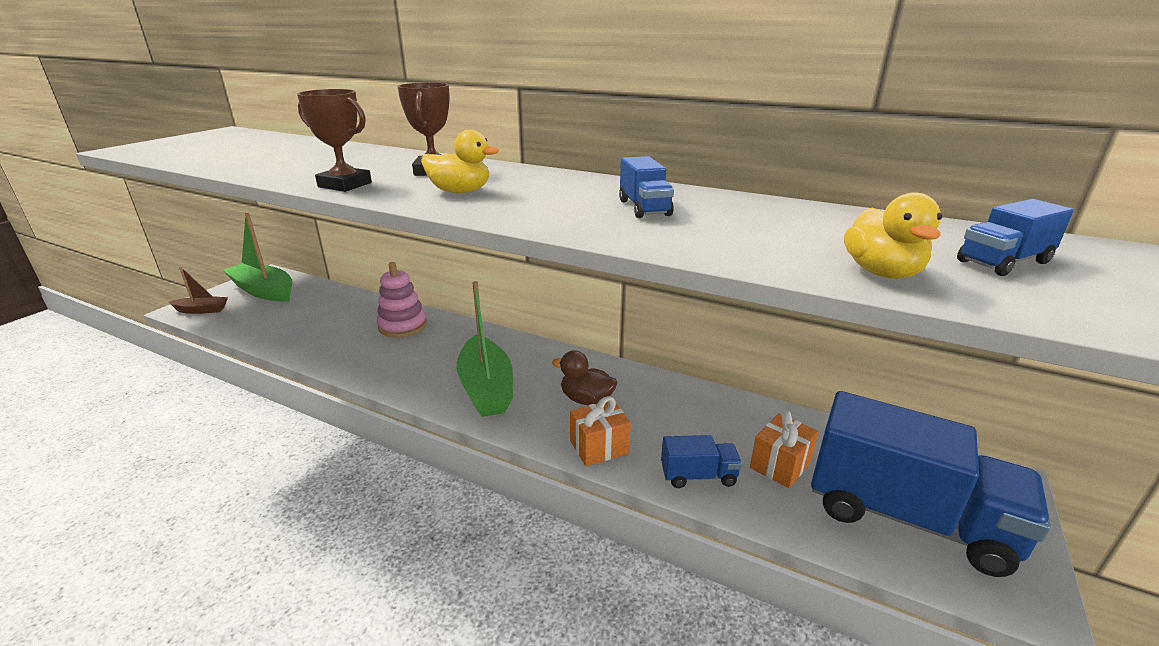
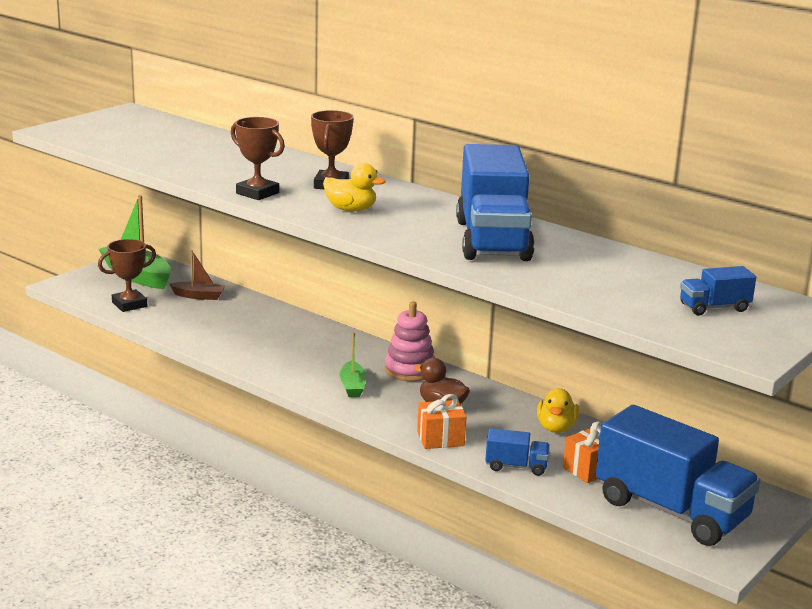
camera: 10 degrees right, 5 degrees down
(202, 310) = (81, 288): brown boat -> brown boat (198, 296)
(249, 322) = (129, 304): none -> brown trophy
(402, 326) = (279, 325): pink stacking toy -> pink stacking toy (410, 370)
(486, 388) = (352, 386): green boat -> green boat, size x0.54
(644, 208) = (492, 240): blue truck -> blue truck, size x2.31
(881, 272) = (619, 304): yellow duck -> yellow duck (556, 428)

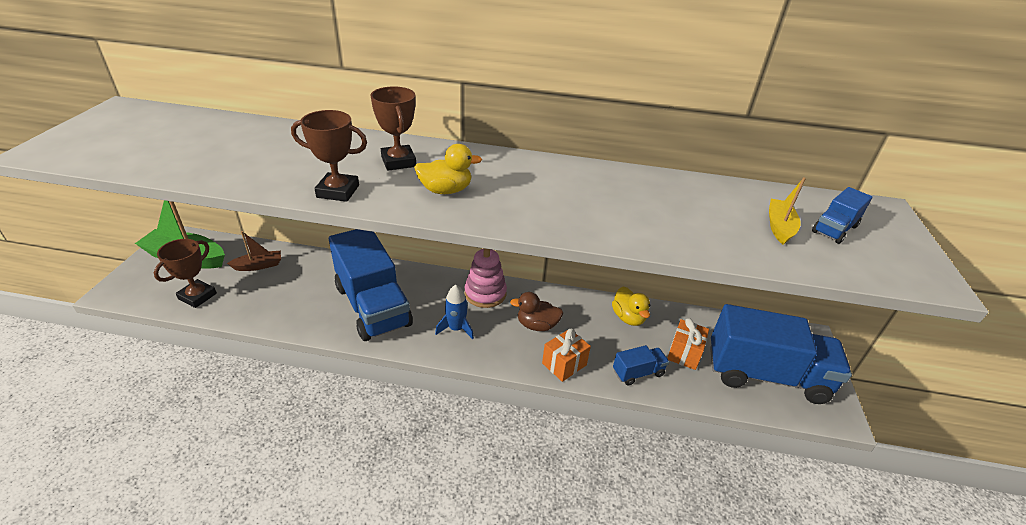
camera: 30 degrees left, 15 degrees up
(352, 386) = (456, 328): green boat -> blue rocket
(492, 240) = (598, 196): blue truck -> blue truck (373, 306)
(652, 294) = (779, 227): none -> yellow boat

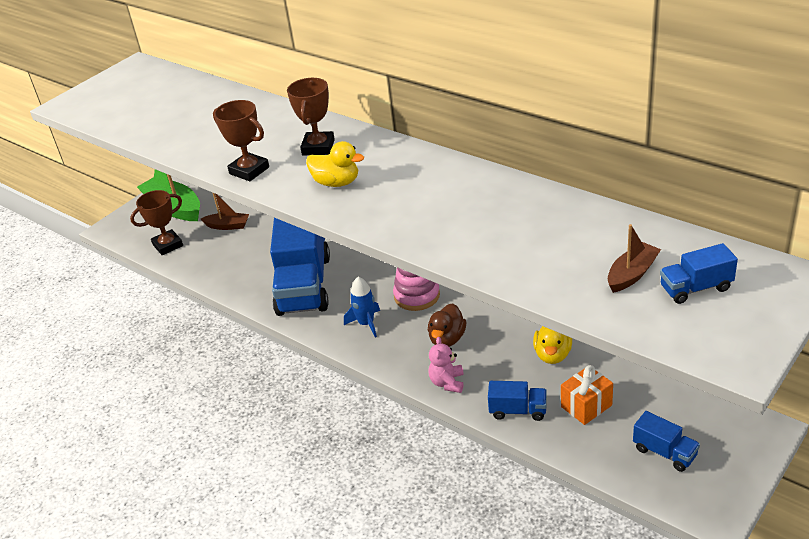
camera: 35 degrees right, 0 degrees up
(537, 325) = (447, 339): brown duck -> brown duck turned 105 degrees counterclockwise
(564, 364) = (447, 383): orange gift -> pink teddy bear
(765, 375) = (664, 452): blue truck -> blue truck, size x0.43
(779, 227) = (632, 274): yellow boat -> brown boat

